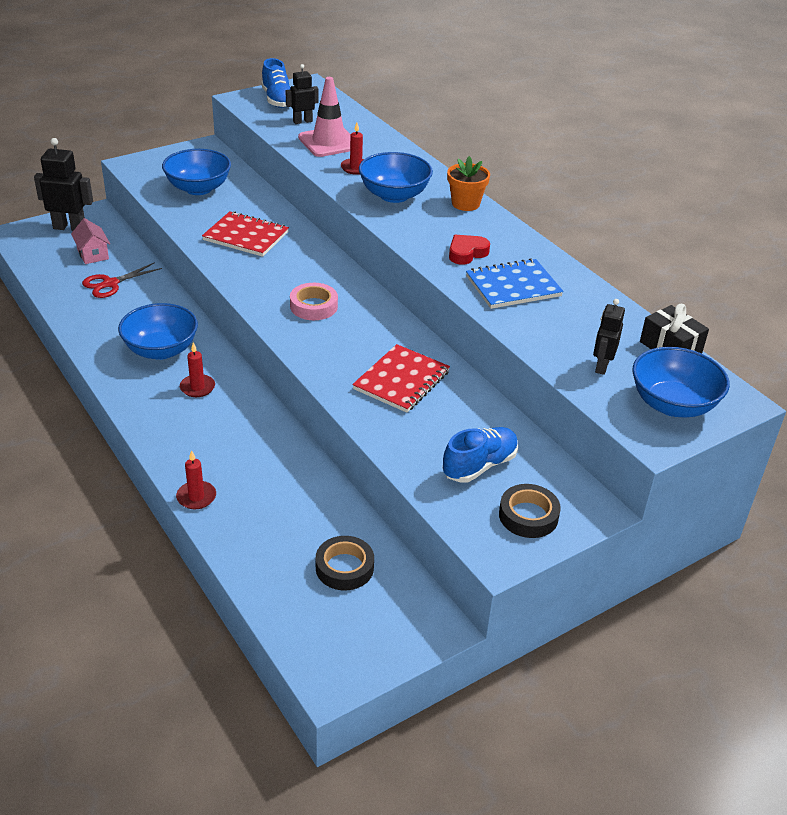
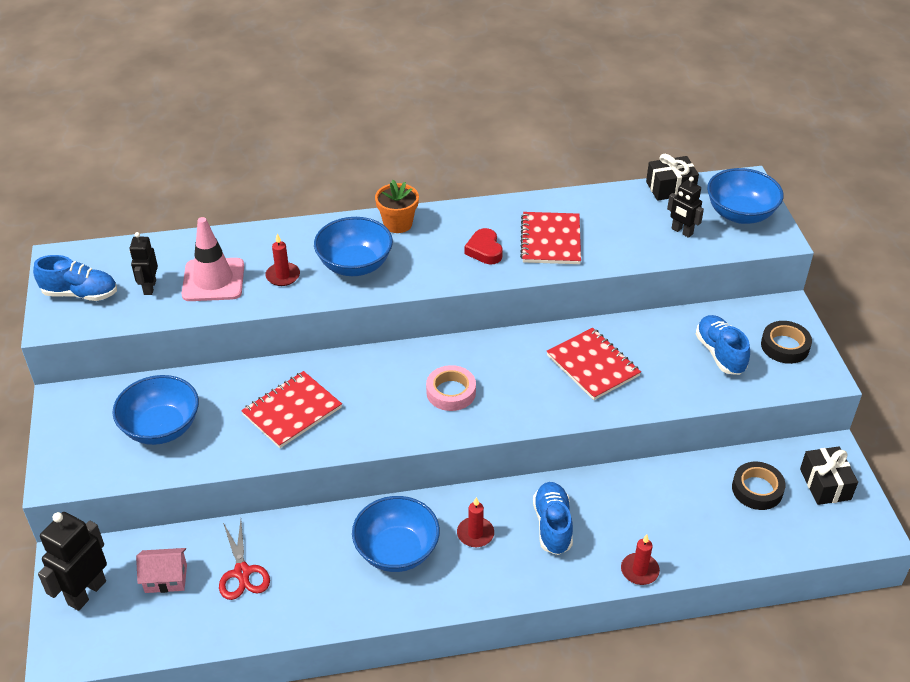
camera: 65 degrees left, 5 degrees up
(227, 430) = (552, 525): none -> blue shoe
(382, 626) = (825, 484): none -> black gift
(513, 286) = (551, 240): blue notebook -> red notebook

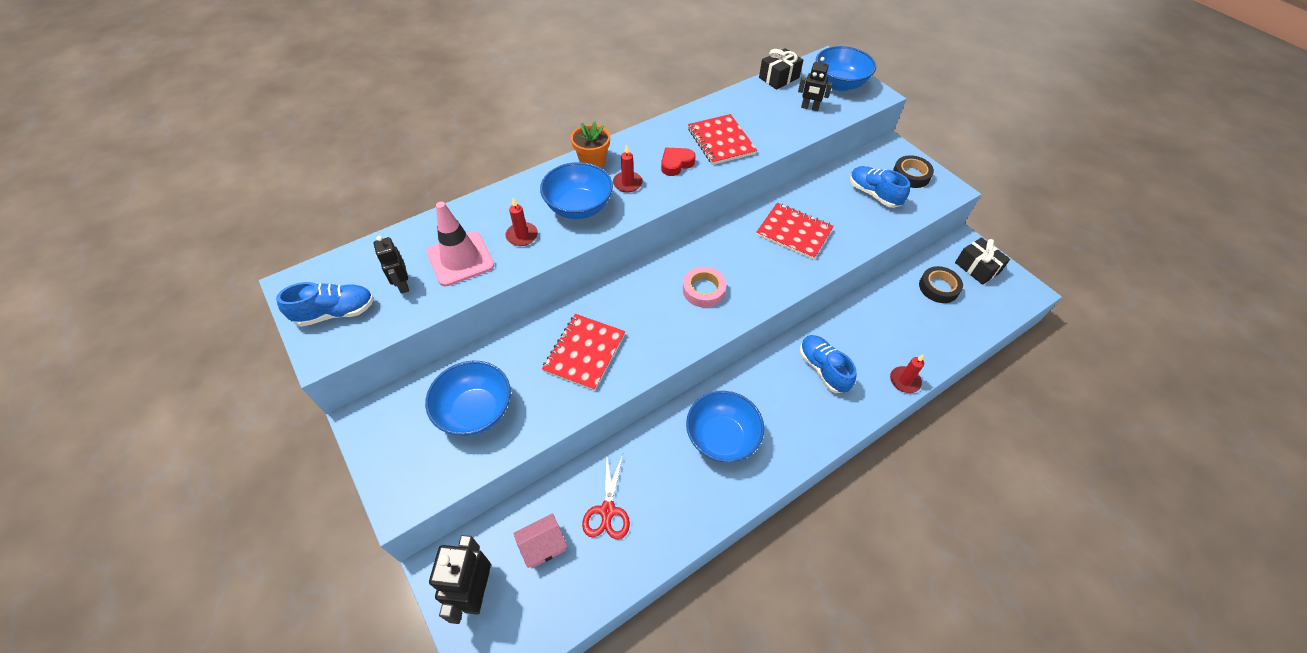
camera: 25 degrees left, 10 degrees up
(242, 572) = (607, 511): red scissors -> red scissors turned 45 degrees clockwise
(475, 534) = (772, 398): red candle -> red candle (627, 183)
(484, 250) = (676, 164): red heart -> red heart turned 90 degrees clockwise

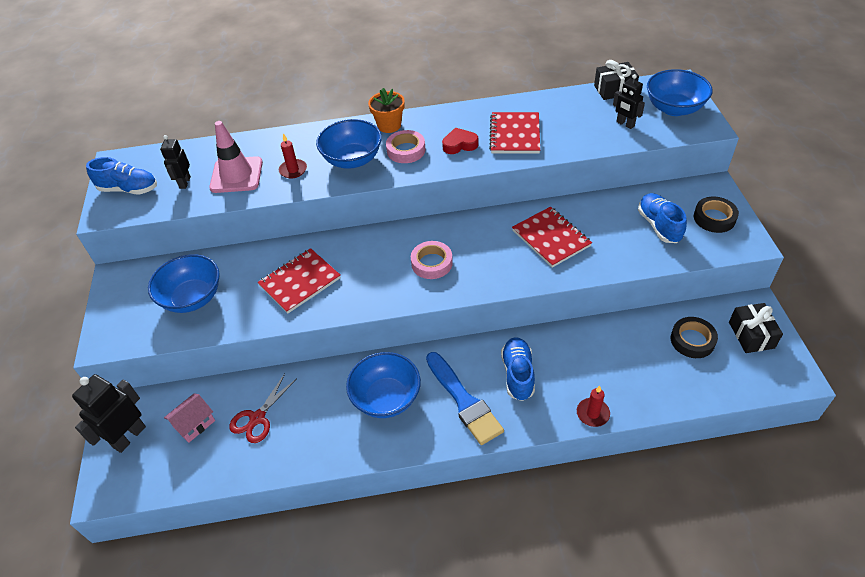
camera: 30 degrees right, 5 degrees down
(543, 546) = (194, 424): pink house -> pink house turned 45 degrees counterclockwise
(627, 183) = (406, 150): red candle -> pink tape
(793, 412) = (464, 401): none -> blue brush

